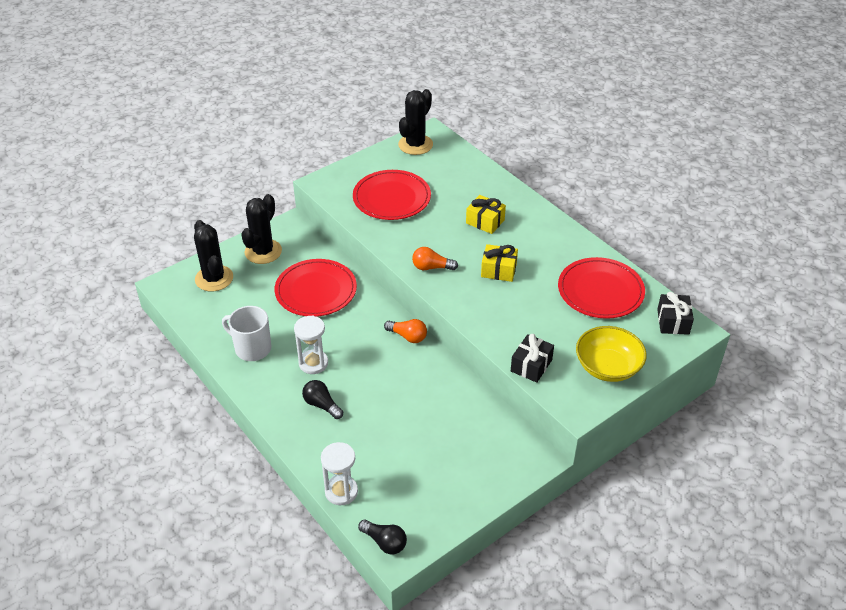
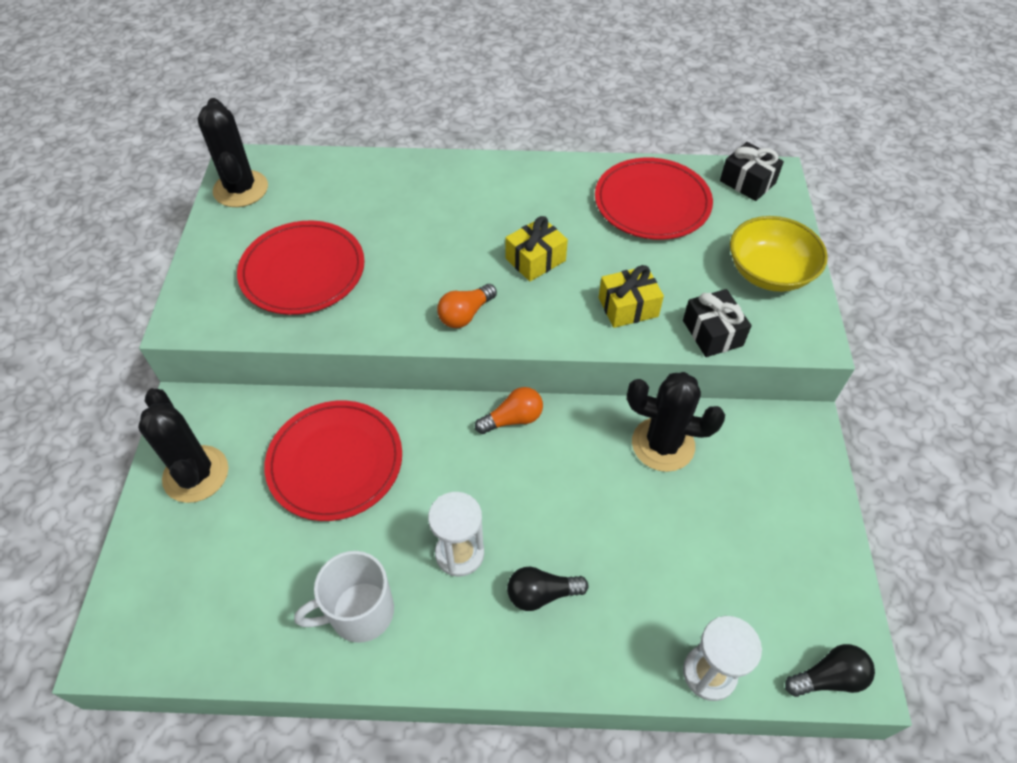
camera: 50 degrees left, 10 degrees up
(214, 278) = (174, 571): black cactus -> black cactus (663, 444)
(485, 221) = (444, 218): yellow gift -> yellow gift (628, 307)

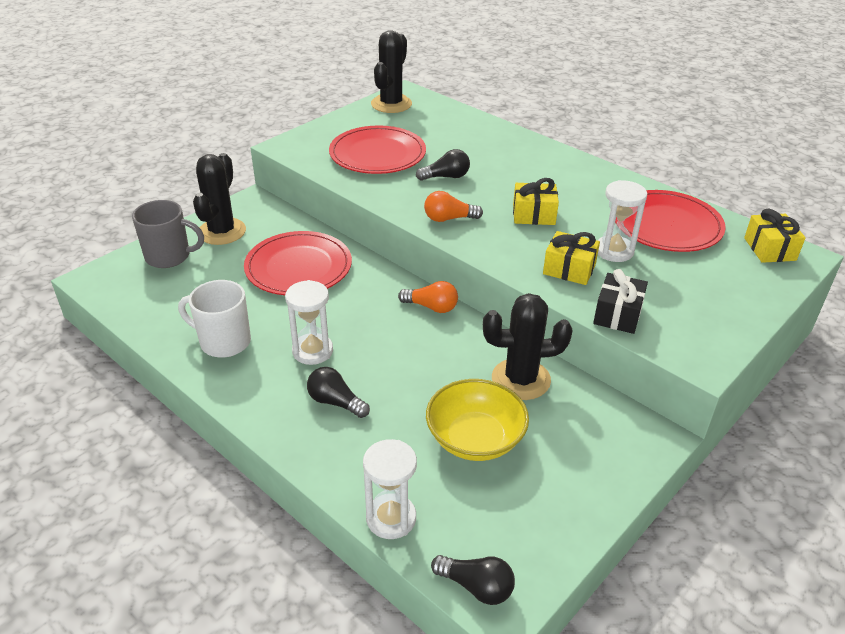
camera: 40 degrees right, 15 degrees down
(170, 551) = (169, 256): none -> grey mug
(406, 260) = (446, 177): none -> black light bulb
(641, 260) = (614, 251): none -> white hourglass
(663, 444) = (521, 379): black cactus -> black cactus turned 60 degrees counterclockwise
(747, 182) = (769, 249): black gift -> yellow gift
(769, 272) = (716, 306): yellow bowl -> yellow bowl (475, 439)

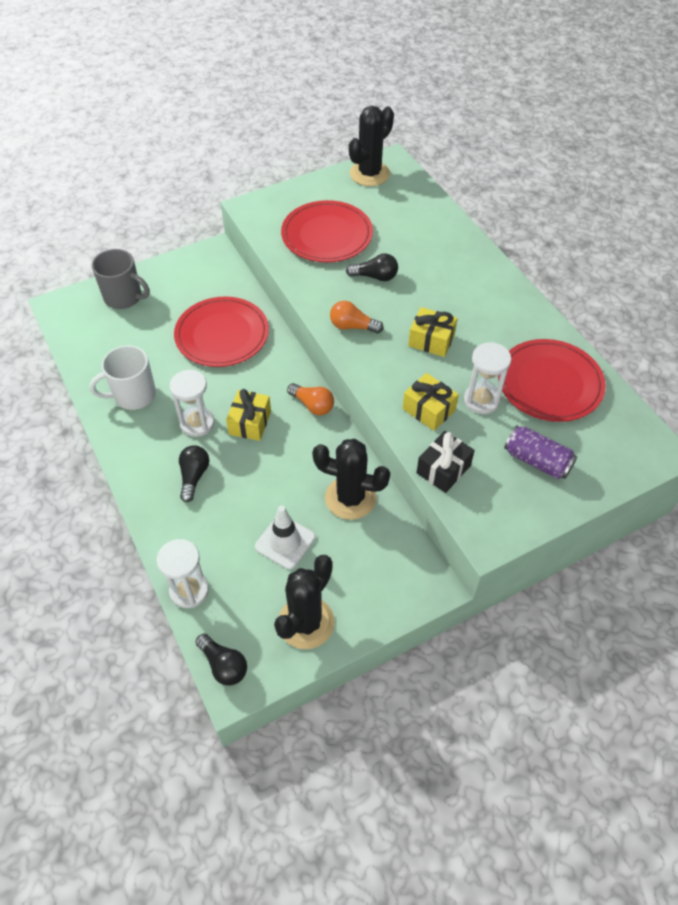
camera: 20 degrees right, 15 degrees up
(222, 231) = (175, 280): black cactus -> black cactus (306, 622)
(224, 342) = (133, 395): white mug -> white mug turned 60 degrees counterclockwise
(335, 402) = (194, 476): black light bulb -> black light bulb turned 45 degrees clockwise
(475, 439) = (285, 542): yellow bowl -> white traffic cone
(700, 287) = (537, 461): none -> purple can
(769, 249) = (632, 436): yellow gift -> yellow gift (250, 423)

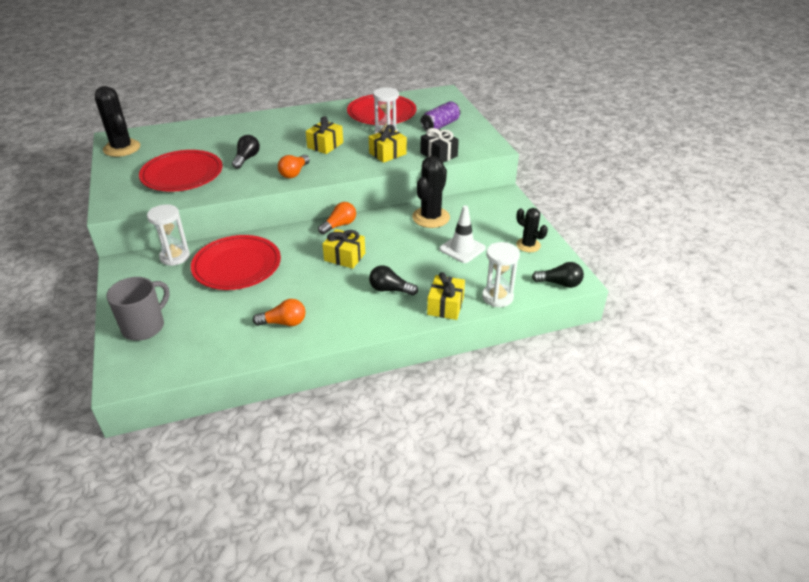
camera: 80 degrees left, 15 degrees down
(133, 395) = (284, 323): white mug -> orange light bulb
(169, 535) = (445, 306): none -> yellow gift
(197, 423) = (333, 285): white hourglass -> white hourglass (175, 257)
(224, 665) = (559, 283): black light bulb -> black light bulb turned 45 degrees clockwise
(306, 622) = (528, 245): black cactus -> black cactus, size x0.61

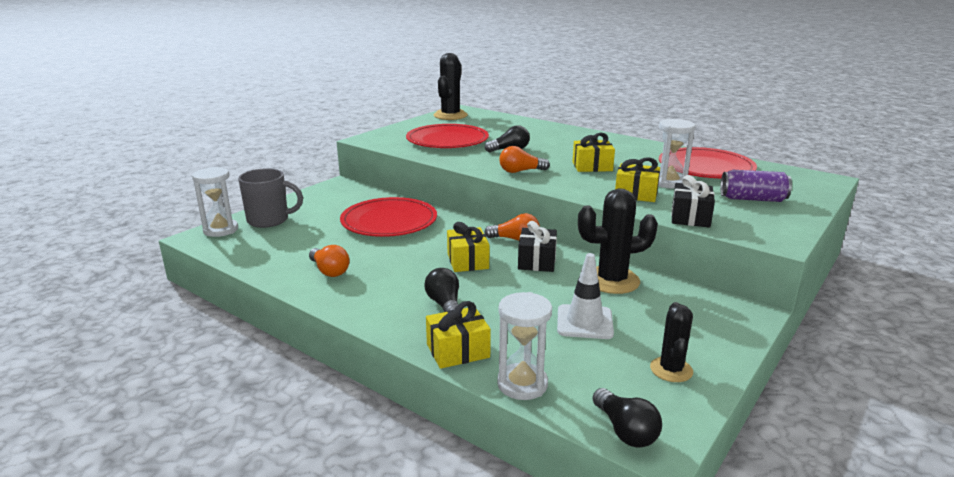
camera: 55 degrees right, 15 degrees down
(175, 257) = (371, 196): white hourglass -> white hourglass (221, 230)
(377, 231) = (537, 261): none -> black gift

